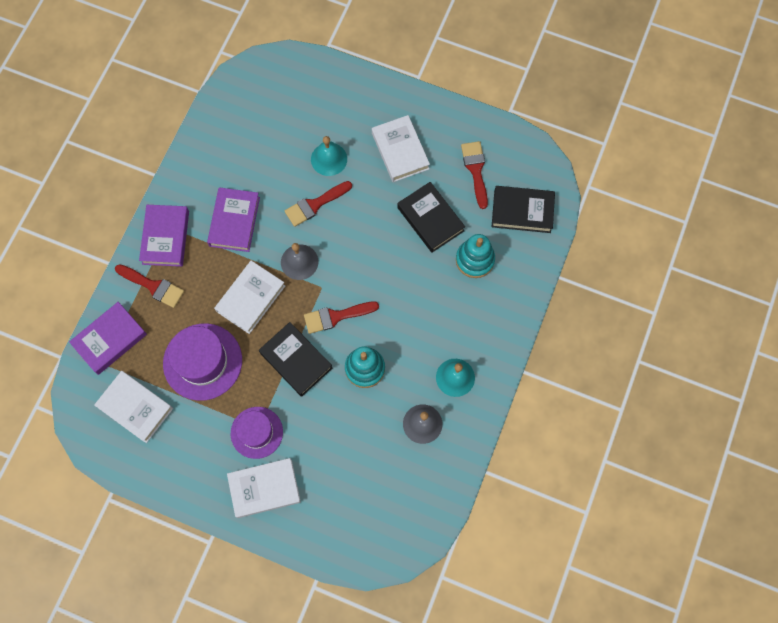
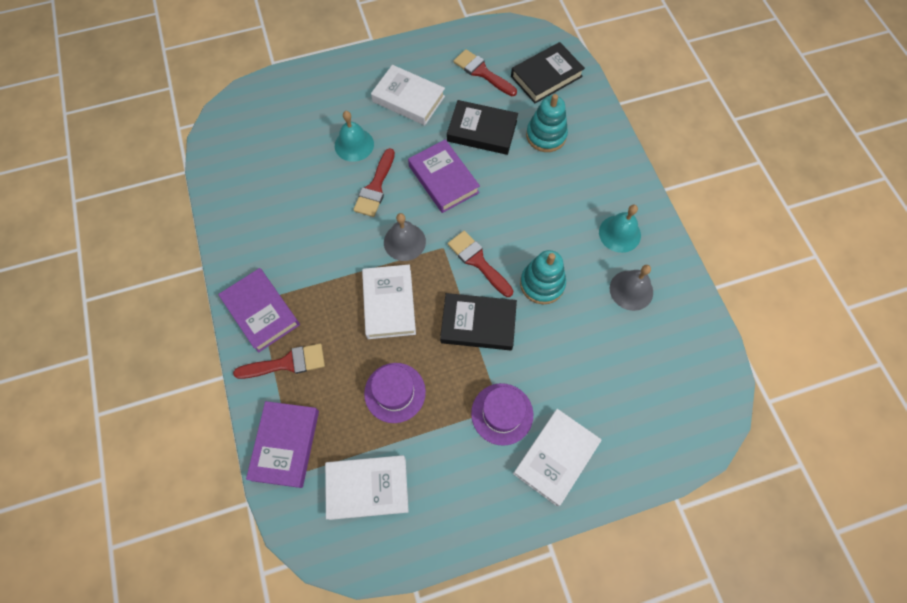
camera: 40 degrees left, 5 degrees down
(202, 361) = (395, 392): purple hat -> purple hat, size x0.65
(234, 221) = (315, 251): purple book -> purple book (443, 179)
(336, 316) = (478, 261): red brush -> red brush turned 105 degrees clockwise

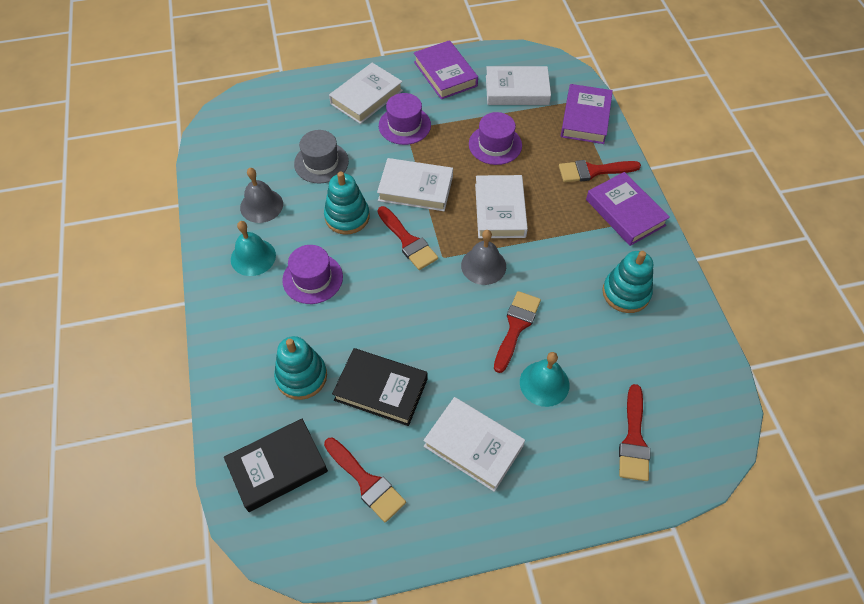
camera: 175 degrees left, 10 degrees down
(276, 225) = (626, 293): none -> turquoise stacking toy
(290, 111) = (633, 439): none -> red brush
(443, 179) = (435, 330): purple book -> purple book (445, 74)
(478, 324) = (415, 188): black book -> white book
(559, 217) = (312, 278): none -> purple hat
(585, 350) = (321, 162): none -> grey hat

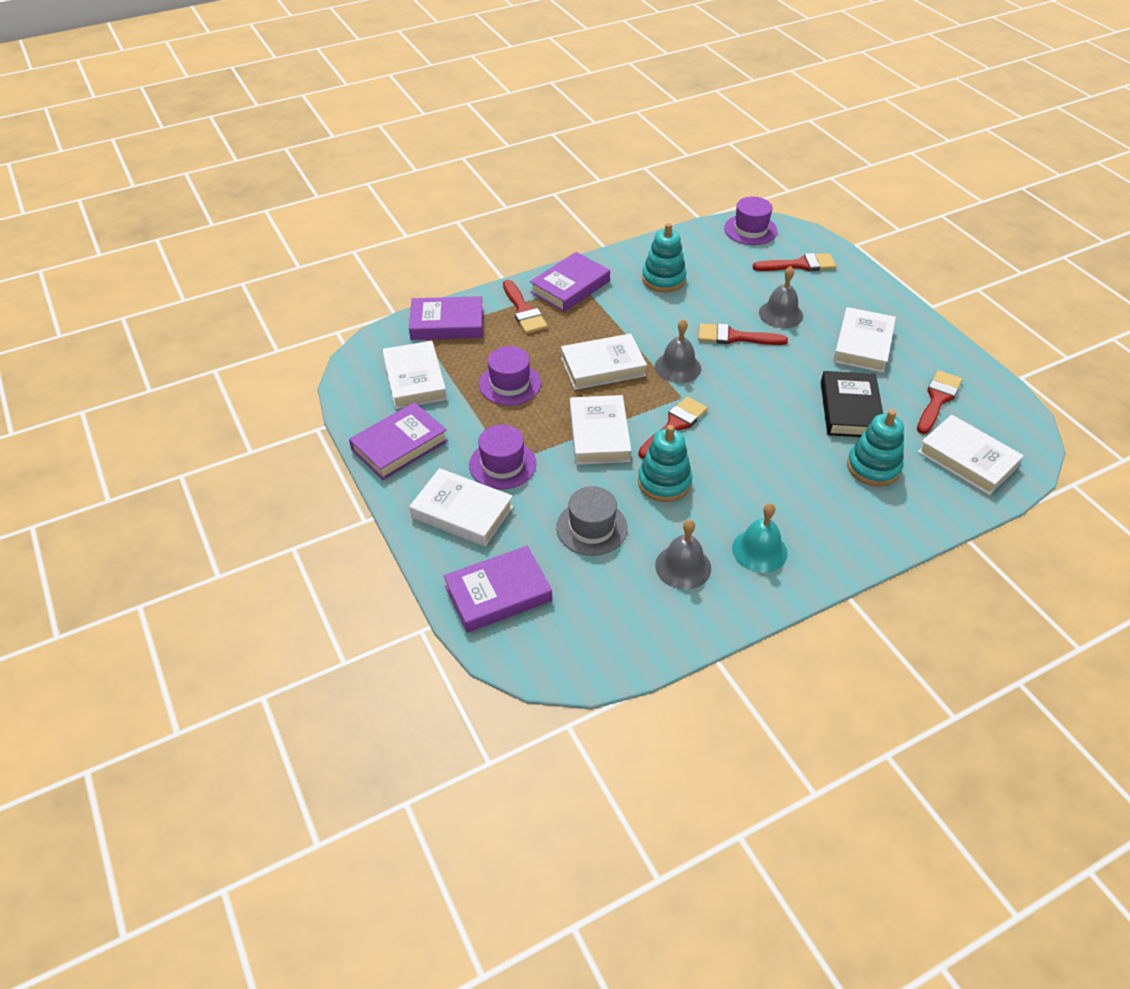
camera: 105 degrees left, 10 degrees down
(277, 467) = (967, 459): black book -> white book
(288, 104) = (498, 593): none -> purple book
(312, 278) = (759, 490): purple hat -> purple hat (750, 230)
(544, 383) = (780, 314): turquoise bell -> grey bell

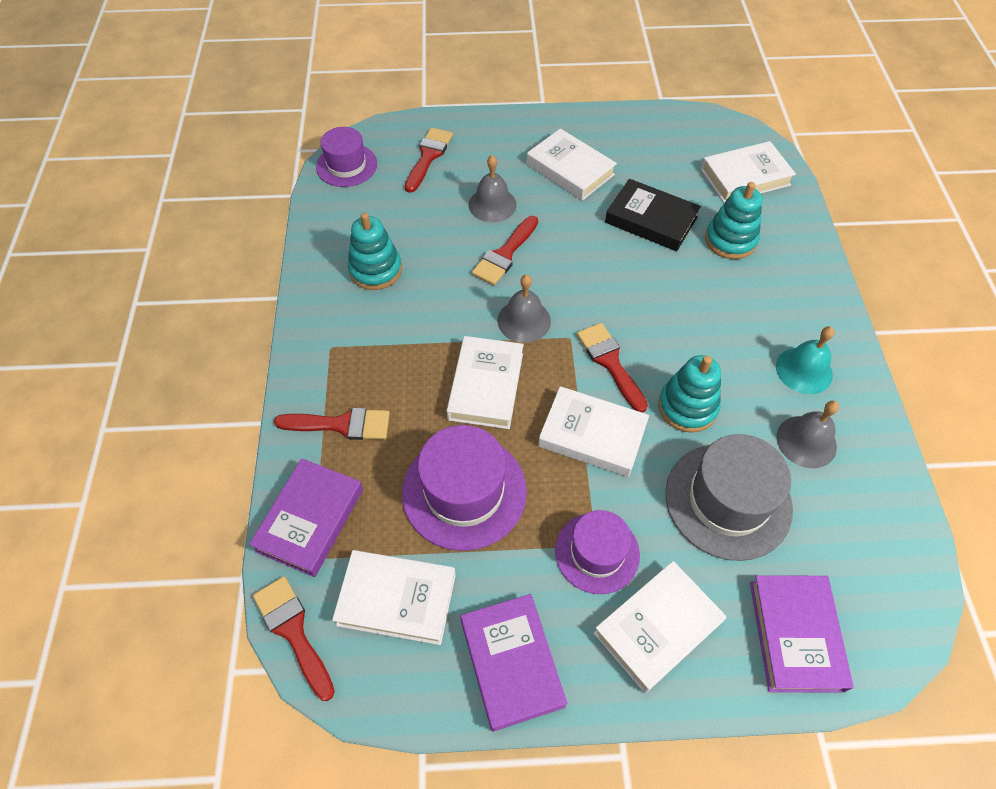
camera: 65 degrees left, 10 degrees up
(510, 384) = (464, 491): purple hat -> purple hat, size x1.54
(570, 287) = (329, 360): purple book -> none
(591, 528) = (728, 500): grey hat -> grey hat, size x1.54
(937, 399) = (666, 158): red brush -> red brush (293, 631)

